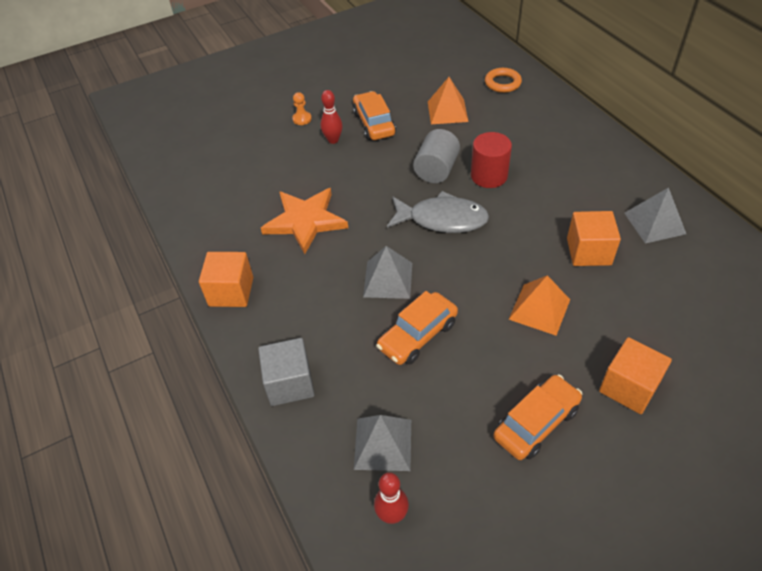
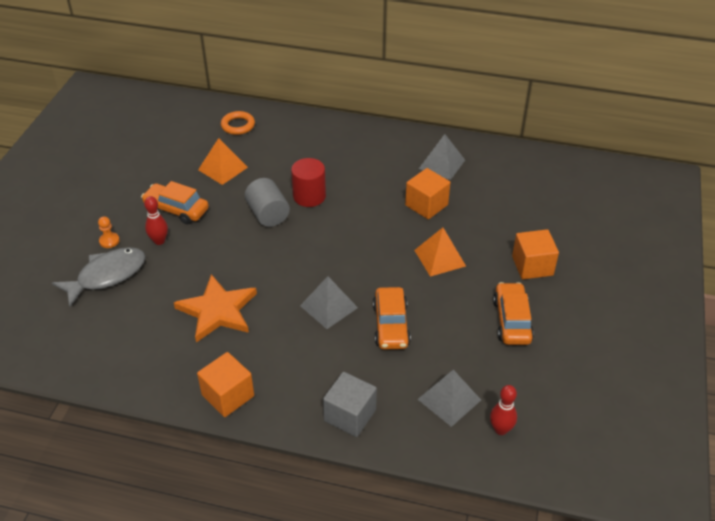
camera: 50 degrees left, 5 degrees down
(442, 219) = (314, 244): grey fish -> grey fish (107, 276)

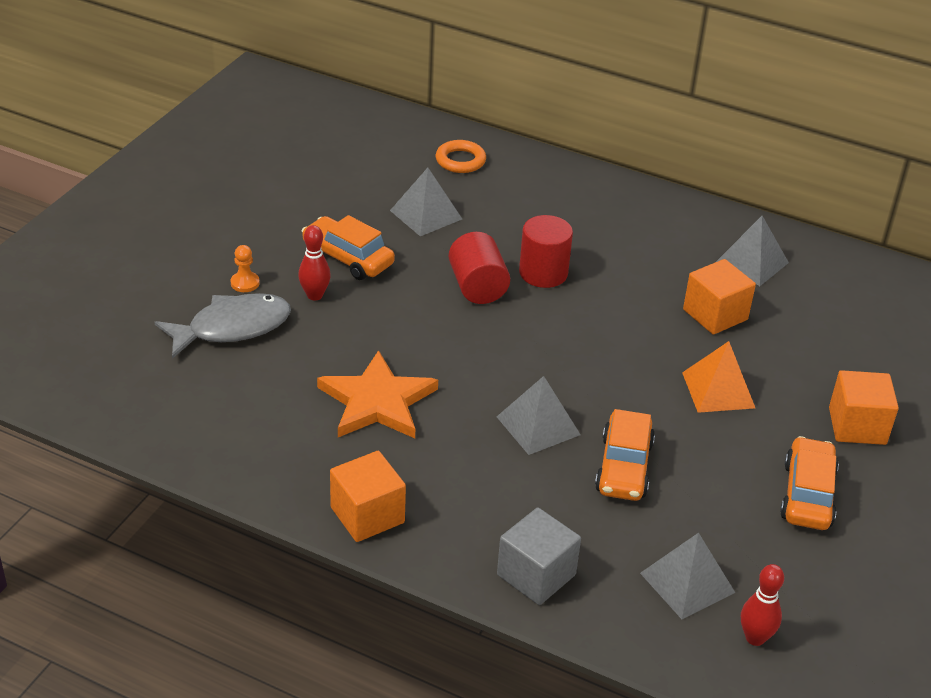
camera: 10 degrees right, 5 degrees down
(223, 168) = (426, 214): orange pyramid -> grey pyramid
(268, 214) = (477, 287): grey cylinder -> red cylinder

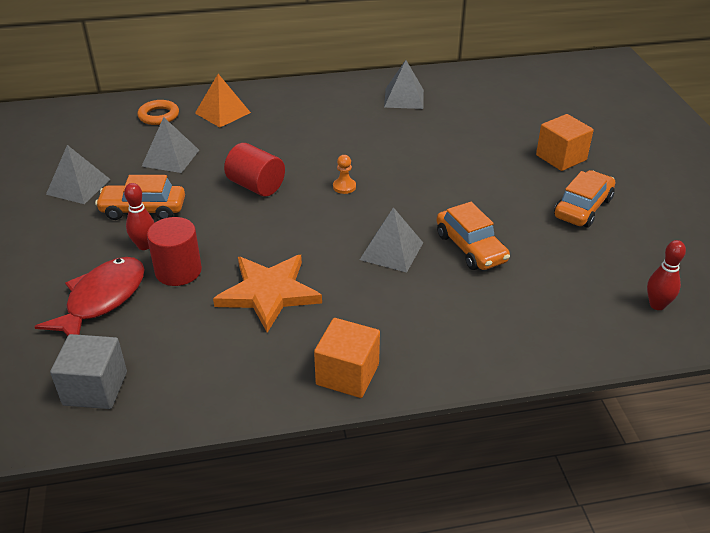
camera: 35 degrees left, 0 degrees up
(232, 328) = (102, 299): grey fish -> red fish
(245, 283) = (79, 263): orange pawn -> orange pawn (344, 187)
(536, 575) = (499, 345): grey cube -> grey cube (95, 388)
(543, 273) = (289, 158): red cylinder -> red cylinder (178, 271)
(687, 582) = (585, 295): grey pyramid -> grey pyramid (78, 186)
(715, 315) = (417, 135): orange cube -> none
(718, 390) = (469, 175): orange pyramid -> orange pyramid (222, 113)
(807, 495) = (583, 208): orange car -> orange car turned 60 degrees clockwise

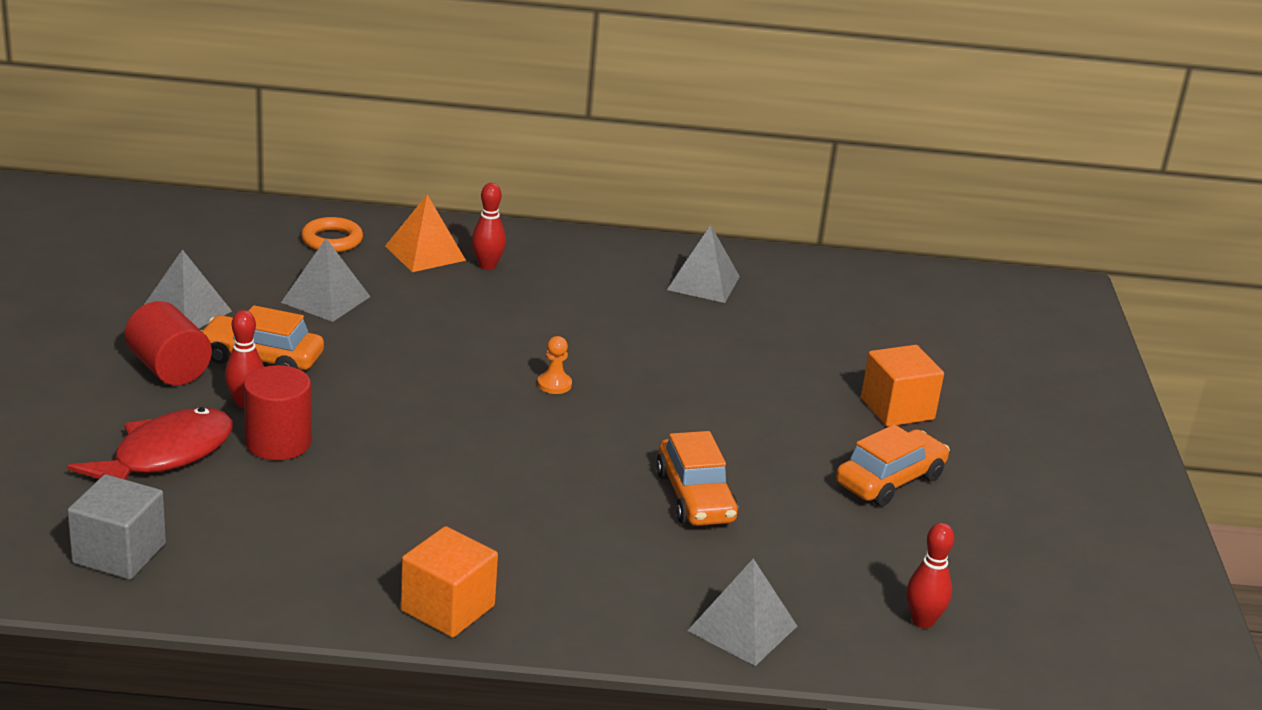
camera: 10 degrees right, 10 degrees down
(256, 186) = (429, 359): red cylinder -> red cylinder (169, 369)
(266, 113) = (487, 266): none -> red bowling pin
(268, 293) = (387, 494): orange star -> none
(391, 251) = (580, 478): grey pyramid -> grey pyramid (742, 628)

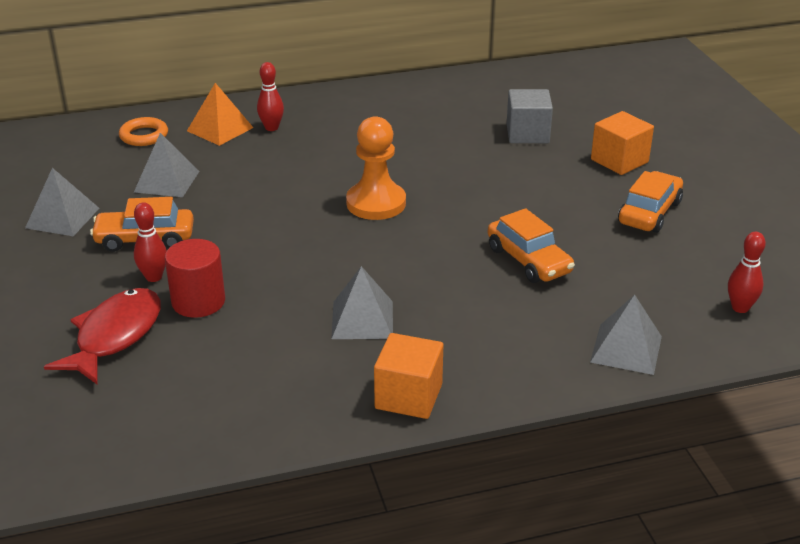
camera: 15 degrees left, 5 degrees up
(119, 553) = (125, 427): grey cube -> grey cube (527, 134)
(169, 369) = (76, 266): red cylinder -> none
(554, 384) = (376, 203): orange pawn -> orange pawn, size x2.22
(703, 283) = (431, 104): grey pyramid -> grey pyramid (362, 319)

